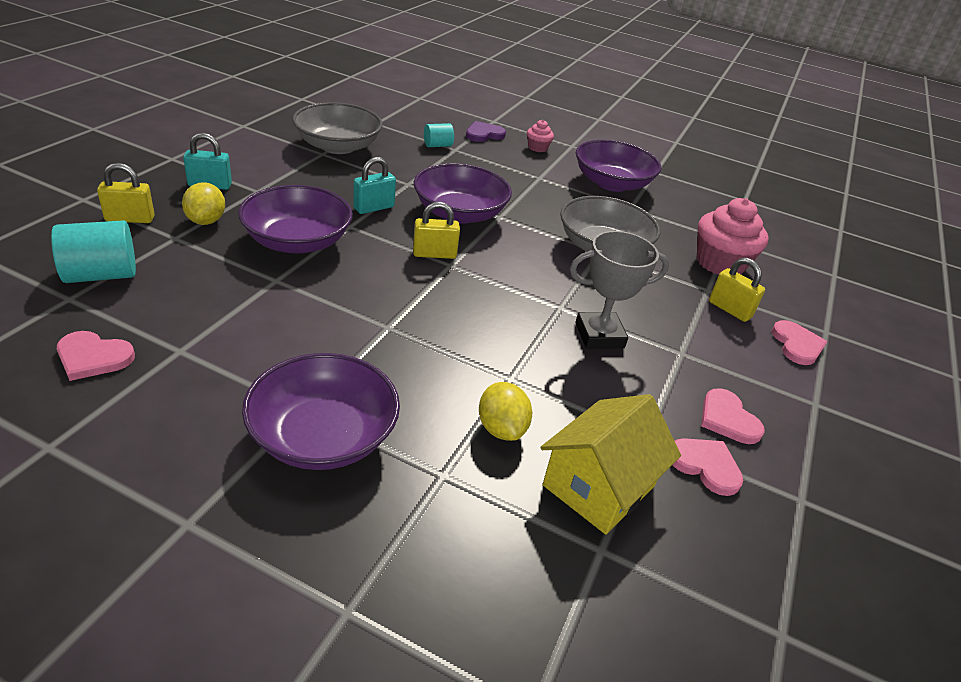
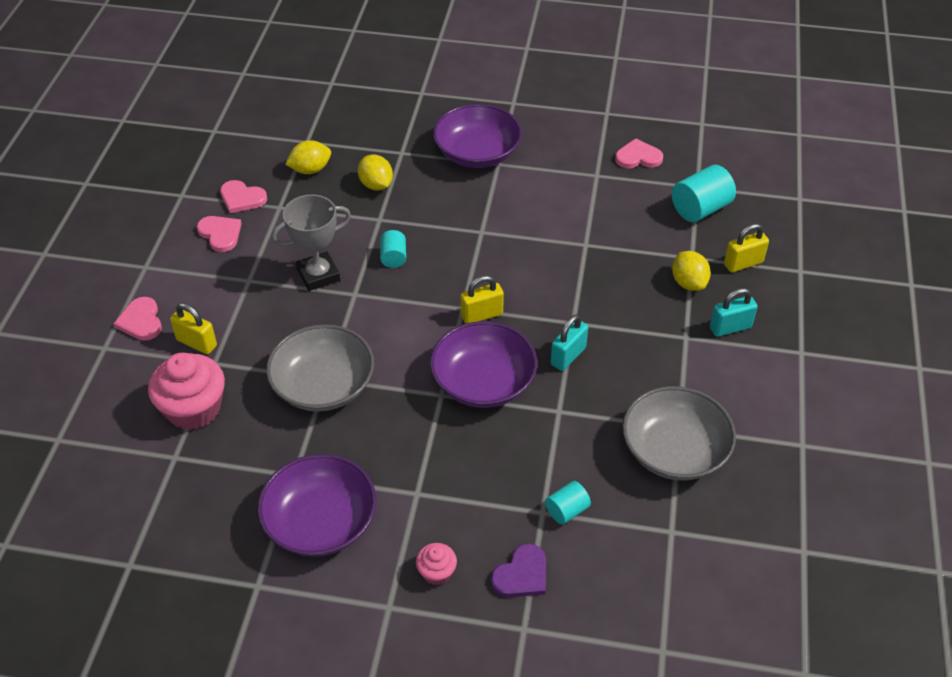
camera: 170 degrees right, 10 degrees up
(297, 241) = (601, 288): purple bowl -> none
(507, 328) = (393, 258): none -> turquoise cylinder
(599, 486) = (310, 170): yellow house -> yellow lemon

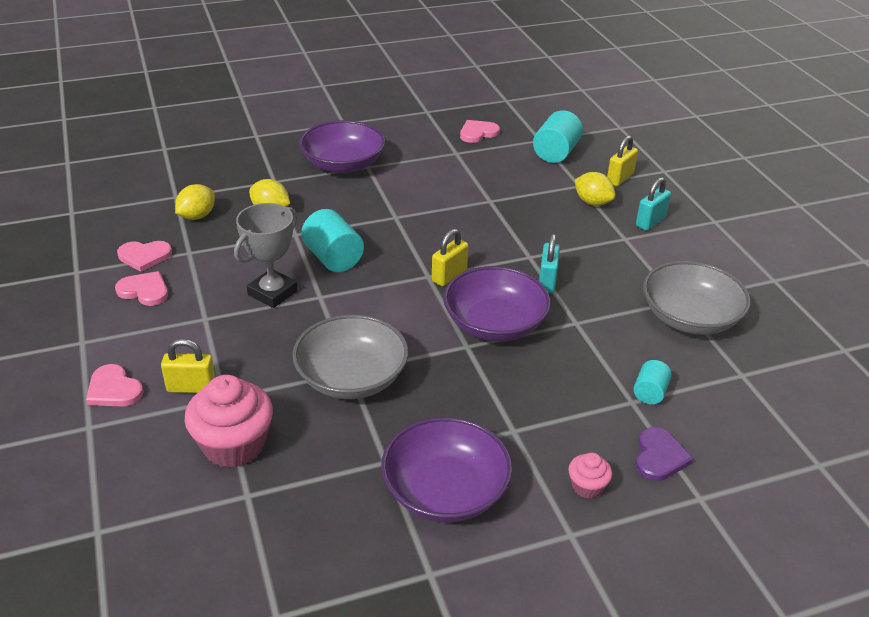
camera: 30 degrees left, 10 degrees down
(393, 258) = (333, 258): turquoise cylinder -> turquoise cylinder, size x1.73

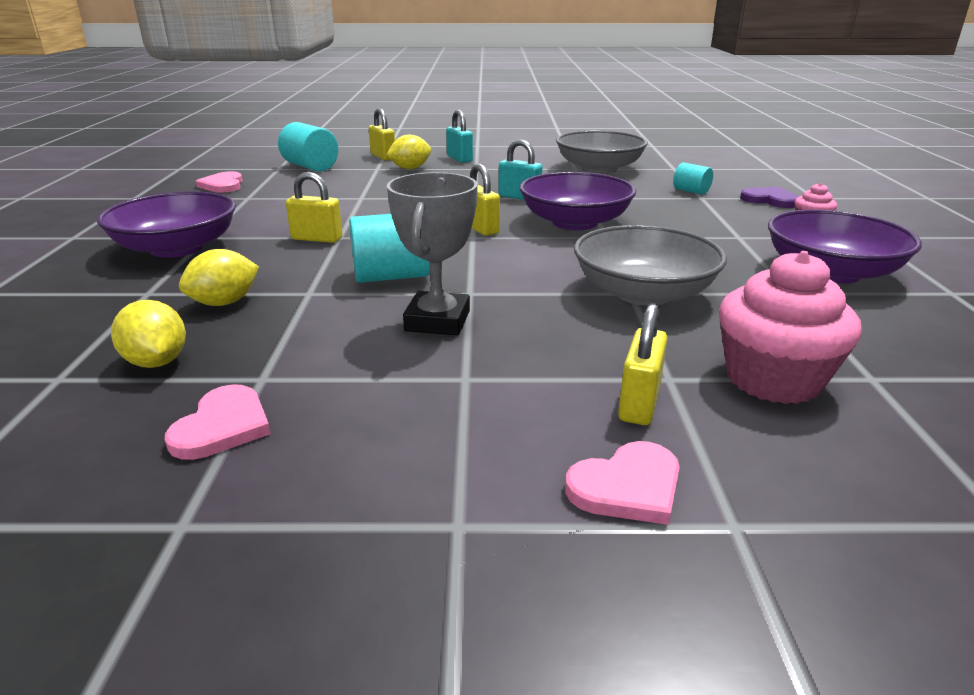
camera: 70 degrees left, 10 degrees down
(144, 291) = (338, 433): pink heart -> none
(273, 293) = (438, 321): grey trophy -> grey trophy turned 45 degrees clockwise
(386, 209) = (317, 239): none -> yellow padlock

